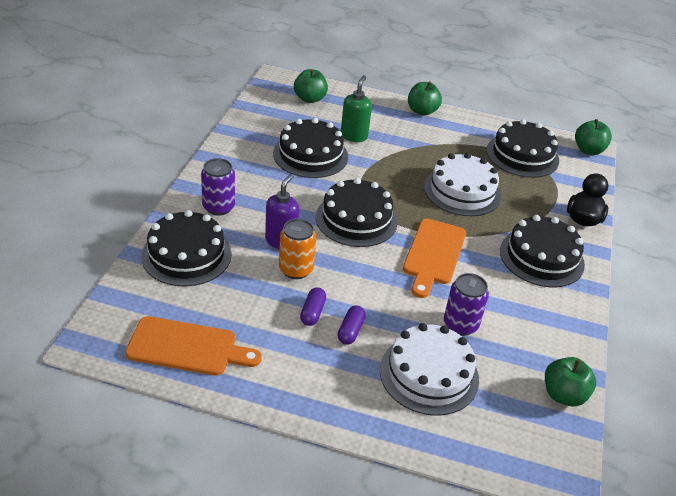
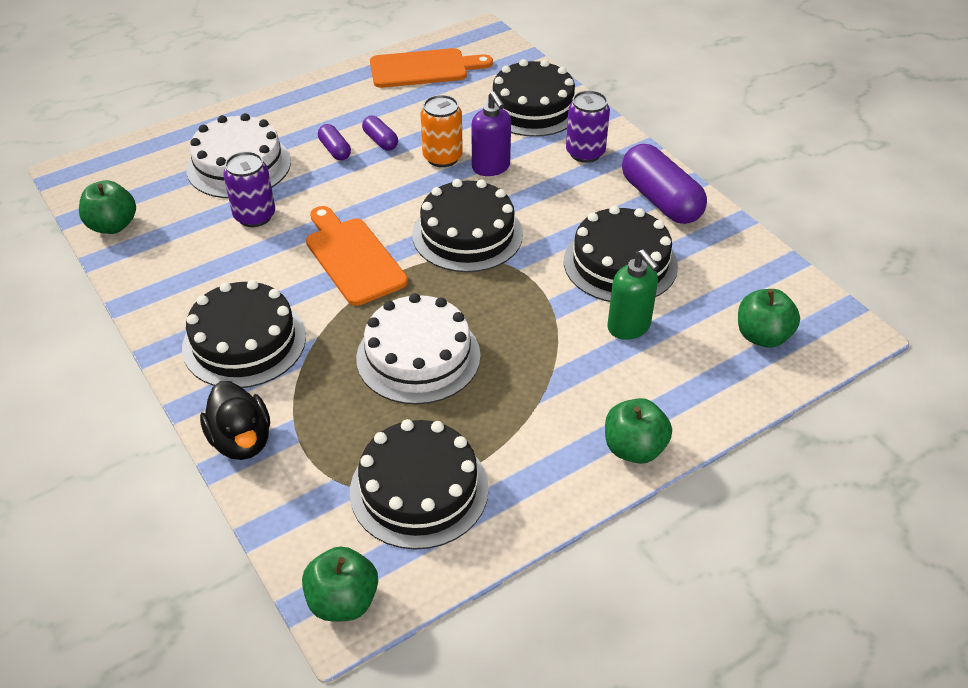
camera: 135 degrees right, 5 degrees up
(187, 347) = (424, 68): orange cutting board -> orange cutting board turned 150 degrees counterclockwise
(236, 160) = (661, 200): none -> purple capsule

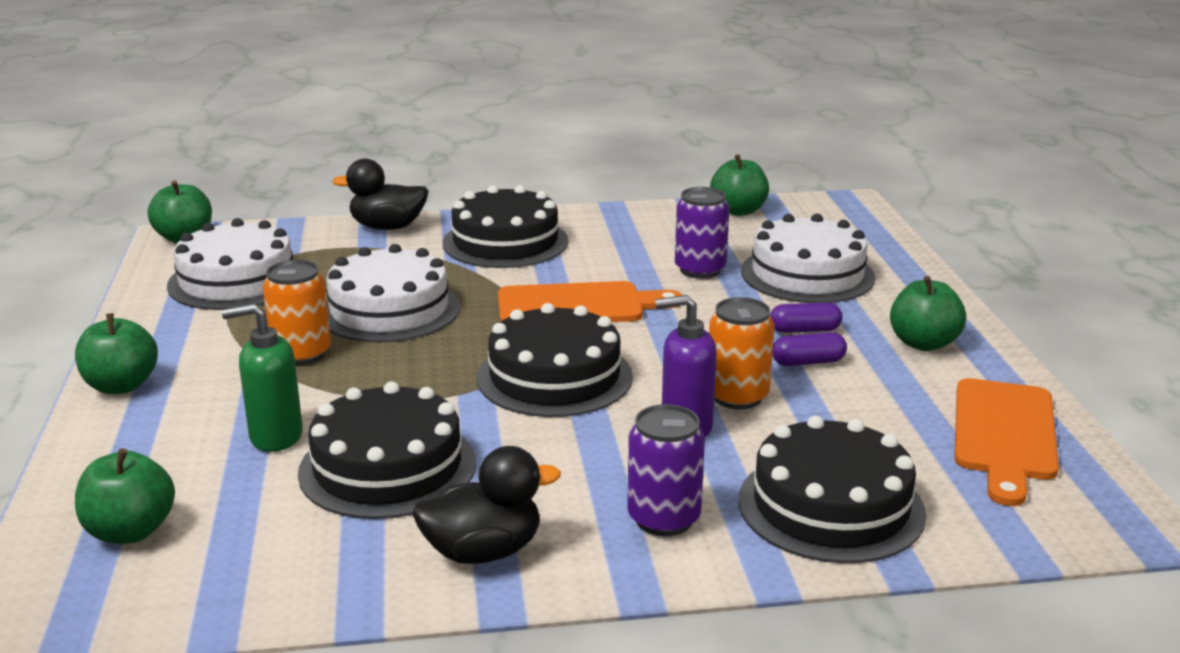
camera: 115 degrees right, 20 degrees down
(328, 105) = (923, 343): none -> green apple
(419, 489) = (237, 280): black cake -> white cake
(519, 371) = (301, 354): none -> orange can
(661, 200) = (483, 552): purple capsule -> black duck

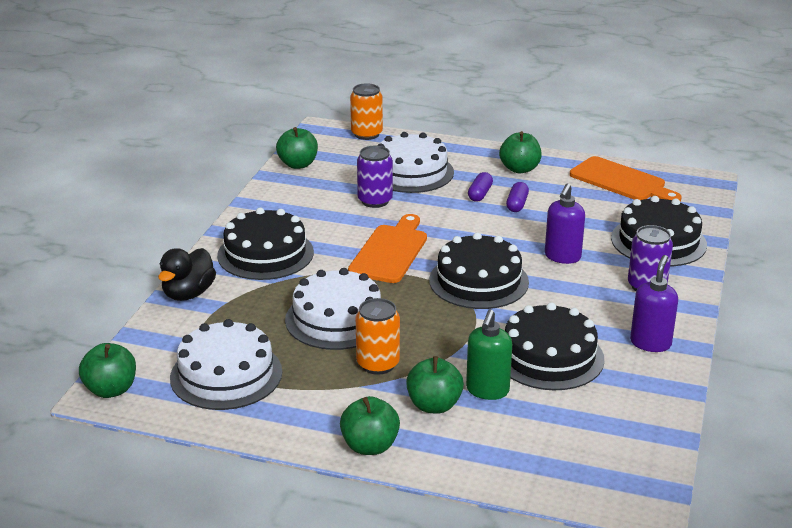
camera: 65 degrees left, 5 degrees up
(130, 531) = (570, 458): green apple -> green apple (434, 405)
(483, 552) = (650, 343): black duck -> purple soap dispenser
(737, 396) = (540, 234): orange can -> orange can (366, 134)

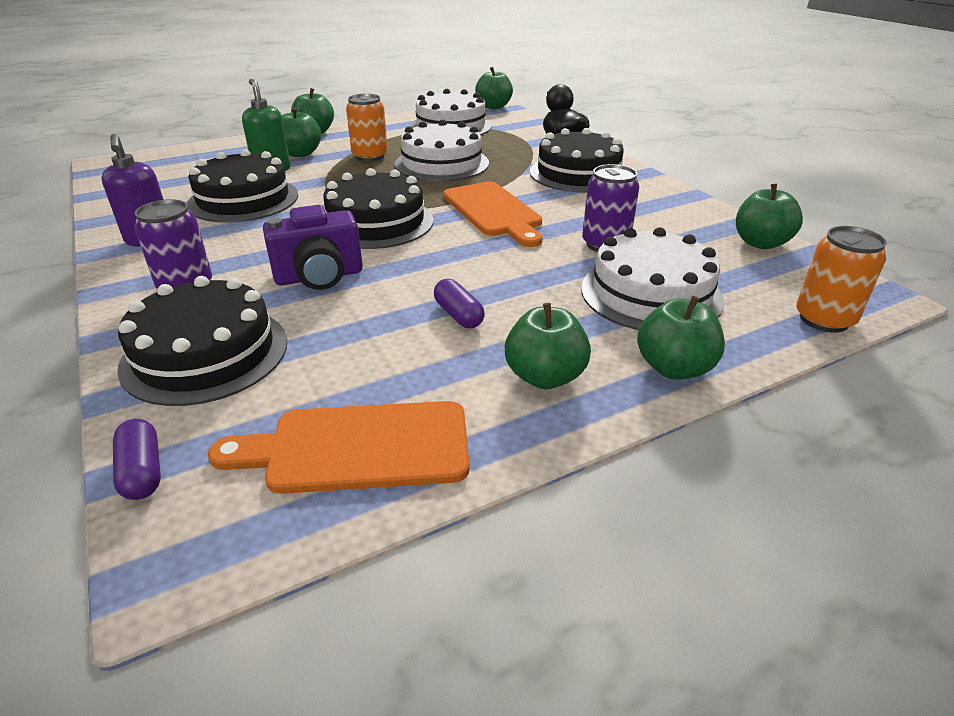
camera: 135 degrees right, 5 degrees up
(464, 150) = (674, 368): none -> green apple
(480, 194) = (523, 306): purple capsule -> purple capsule (142, 471)
(562, 257) = (319, 277): purple soap dispenser -> purple camera

